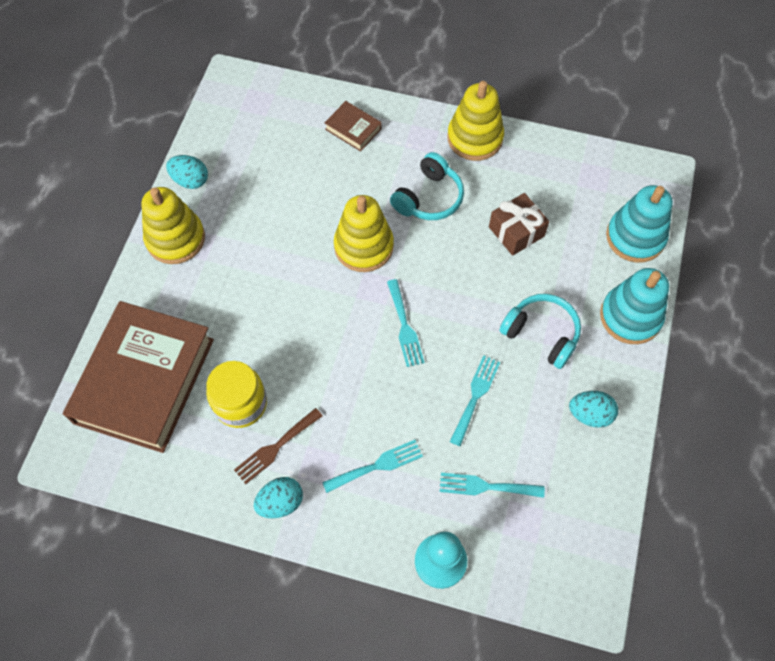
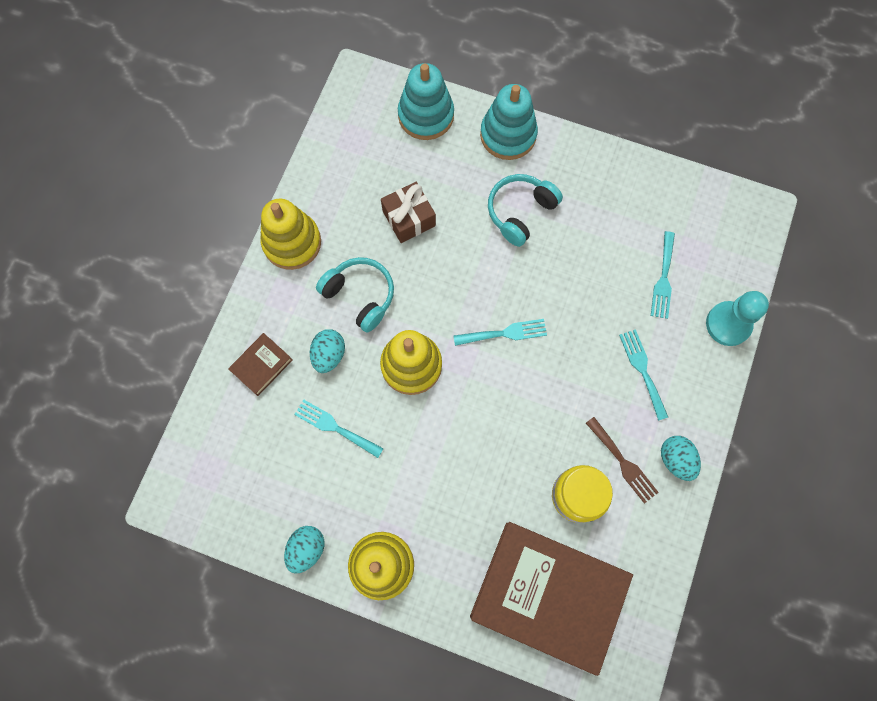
camera: 85 degrees left, 10 degrees up
(475, 396) = (579, 277): turquoise fork -> turquoise fork (335, 427)
(590, 414) = (600, 184): turquoise egg -> turquoise egg (329, 355)

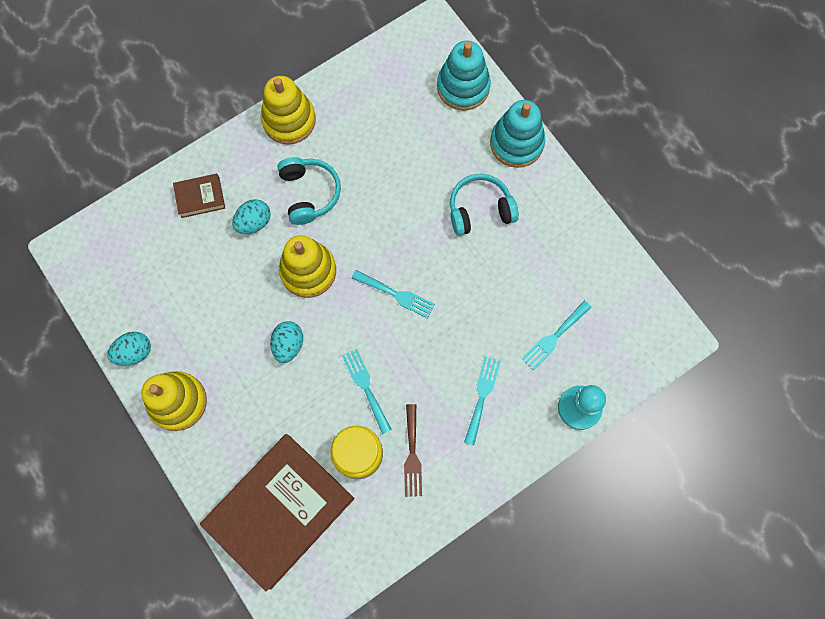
camera: 35 degrees right, 0 degrees up
(335, 427) = (219, 278): turquoise fork -> turquoise fork (365, 387)
(409, 218) = (390, 158): brown gift -> none
(548, 595) = (280, 511): brown book -> brown book turned 75 degrees clockwise
(675, 459) = (455, 481): turquoise egg -> turquoise egg (288, 345)

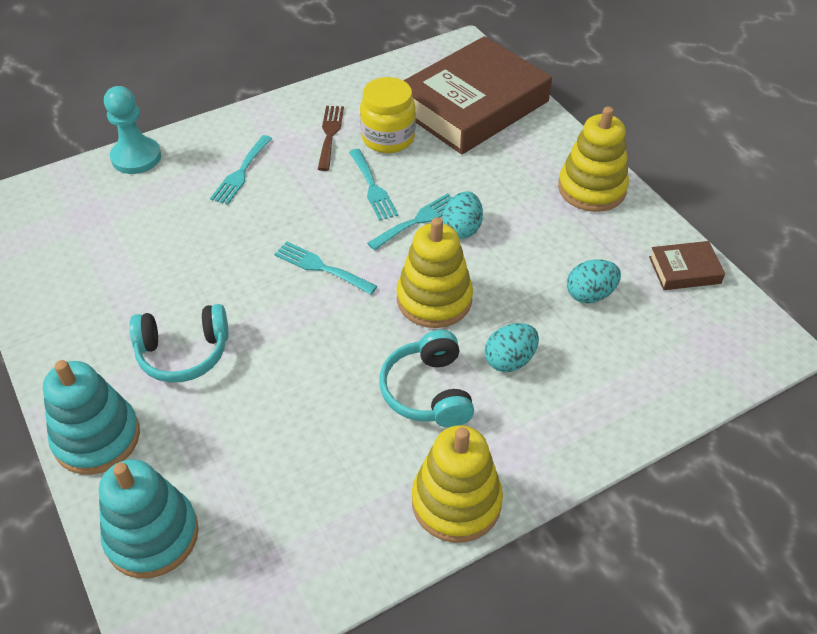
camera: 175 degrees left, 25 degrees down
(134, 352) = (652, 234): turquoise egg -> turquoise egg (590, 294)
(200, 197) = (592, 398): brown book -> brown book (684, 270)
(554, 337) = (138, 215): turquoise fork -> turquoise fork (418, 220)

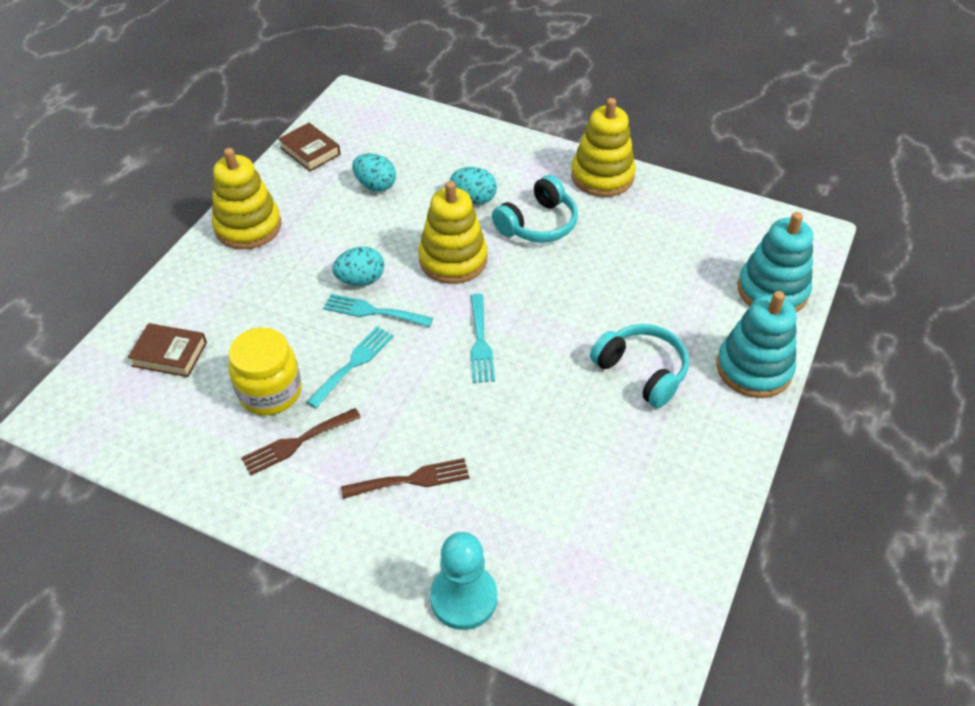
camera: 125 degrees left, 0 degrees up
(241, 173) = (412, 479): turquoise fork -> brown fork
(473, 105) = (169, 354): brown book -> brown book, size x0.41

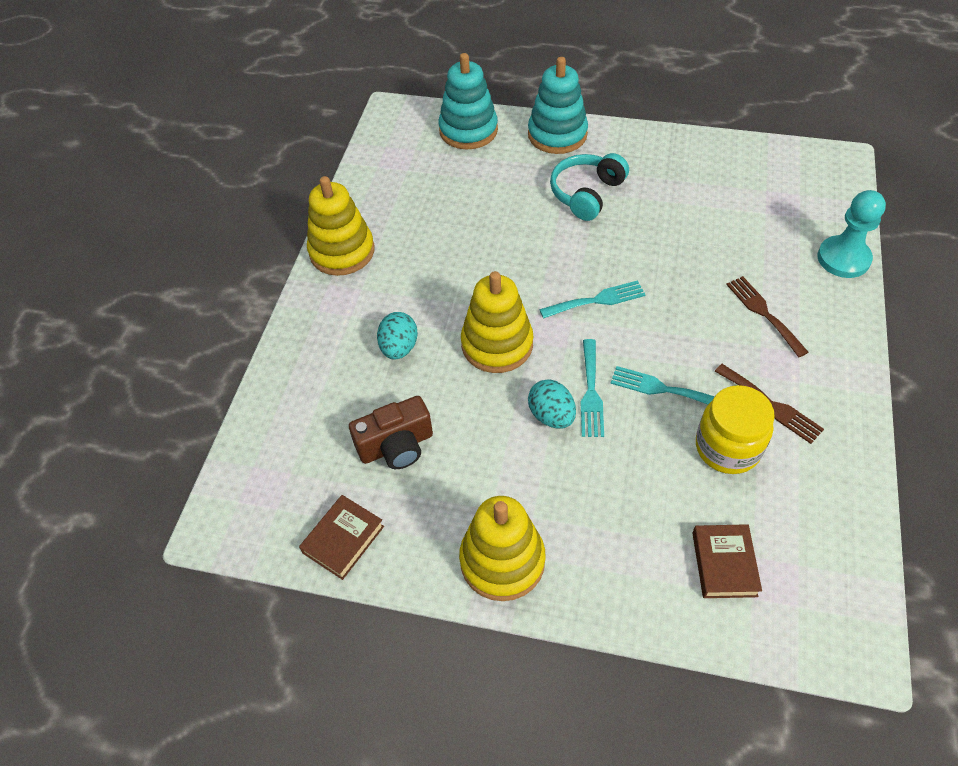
camera: 100 degrees left, 5 degrees up
(375, 185) = (396, 446): turquoise egg -> brown camera
(538, 224) = (426, 288): turquoise headphones -> none

